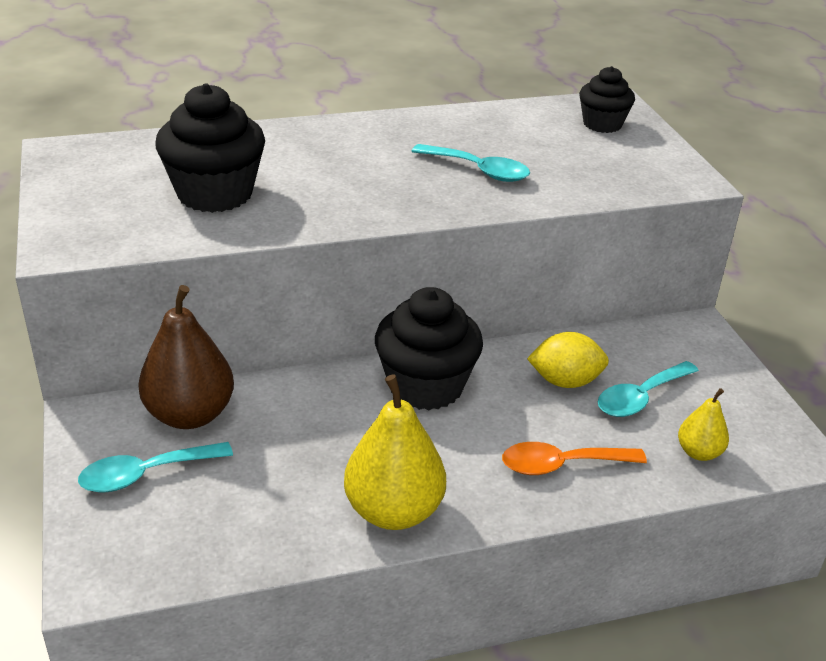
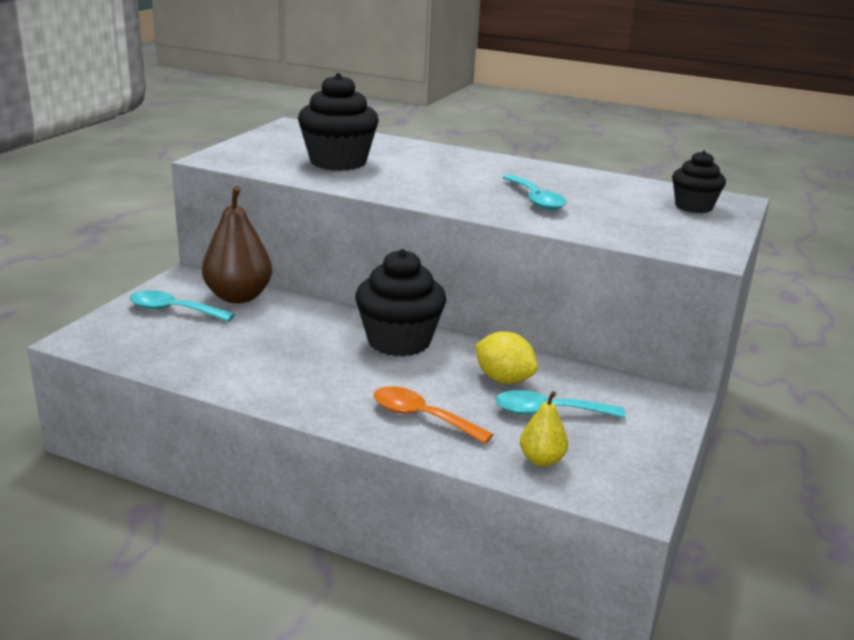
camera: 40 degrees right, 10 degrees down
(394, 511) = (273, 386): yellow pear -> none

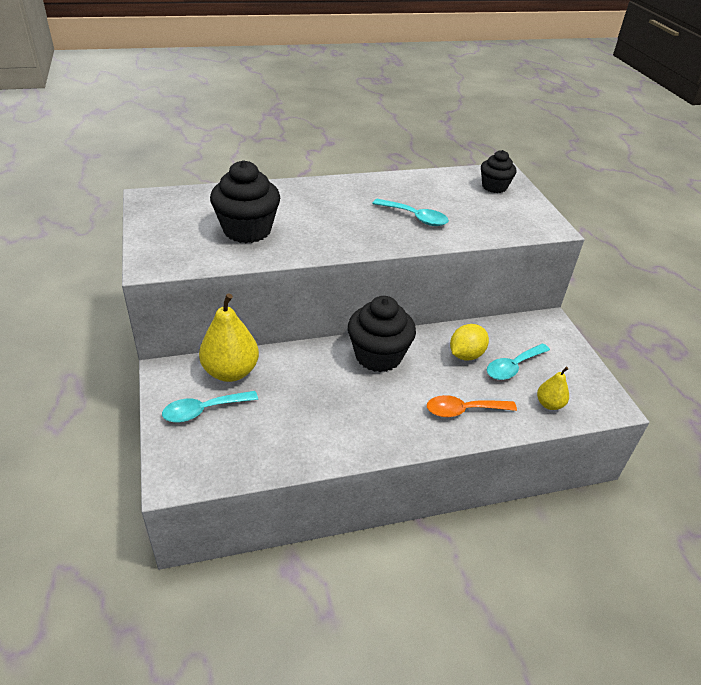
camera: 40 degrees left, 15 degrees up
(238, 297) = (230, 372): brown pear -> yellow pear
(504, 379) = (466, 355): yellow lemon -> yellow lemon turned 45 degrees counterclockwise

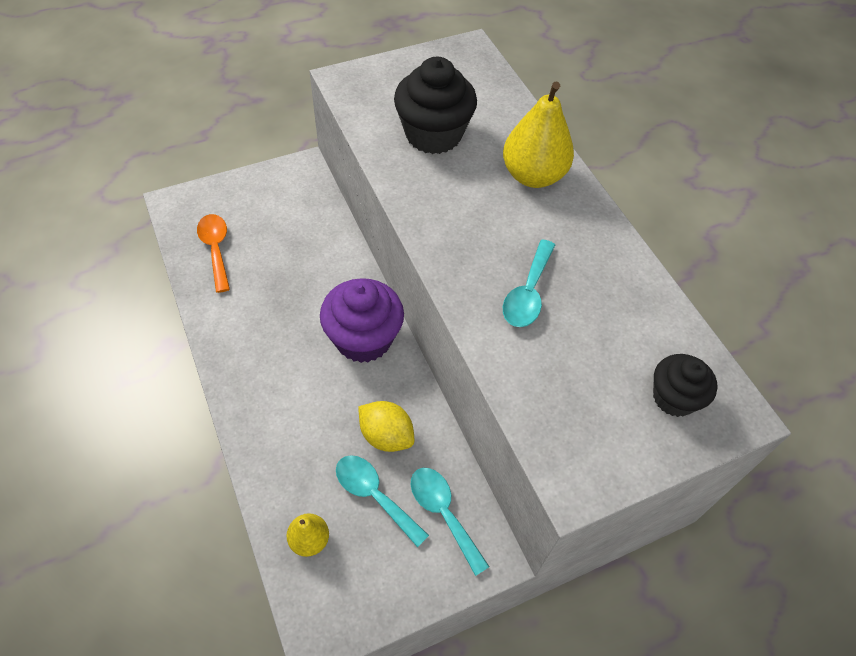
camera: 80 degrees right, 15 degrees up
(203, 410) = (256, 205): turquoise spoon -> turquoise spoon (443, 513)
(230, 372) = (312, 213): yellow pear -> yellow pear (533, 175)
(378, 356) = (363, 339): black cupcake -> purple cupcake
(463, 410) = (285, 434): orange spoon -> orange spoon (216, 249)

